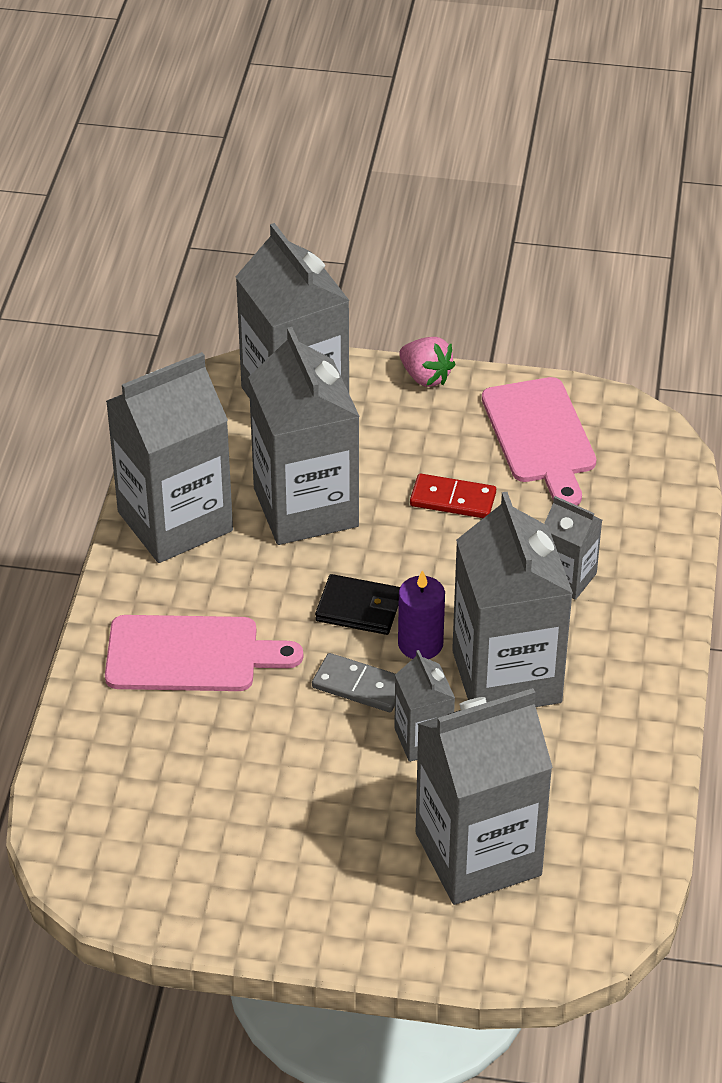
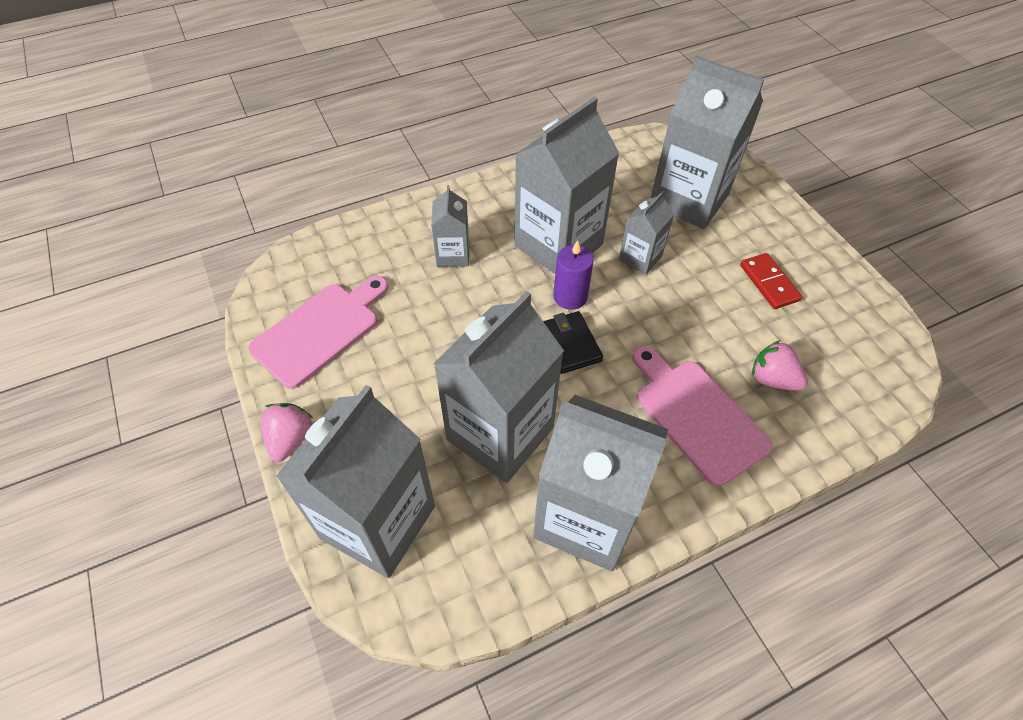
camera: 125 degrees left, 10 degrees up
(170, 742) = (772, 379): none -> pink strawberry
(359, 686) = (631, 308): grey domino -> none
(452, 499) = (424, 347): red domino -> red domino (769, 283)

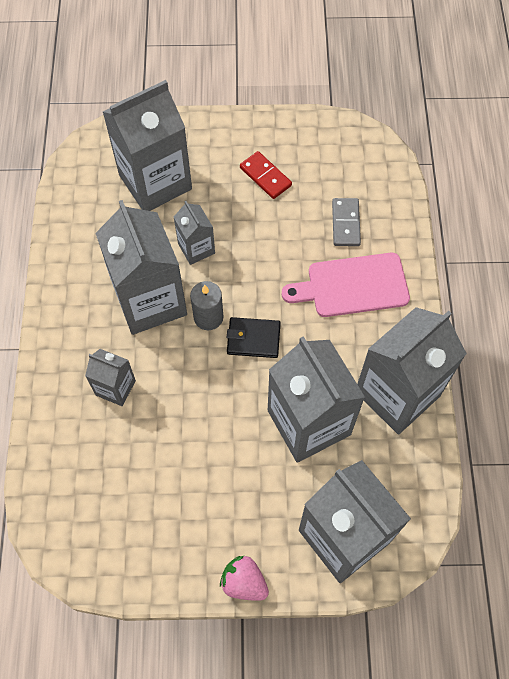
camera: 65 degrees left, 10 degrees up
(320, 331) = (144, 527): pink cutting board -> none
(570, 297) = (208, 317): purple candle -> grey candle
(769, 283) = (265, 176): red domino -> red domino turned 45 degrees clockwise
(772, 379) = (346, 223): pink strawberry -> grey domino

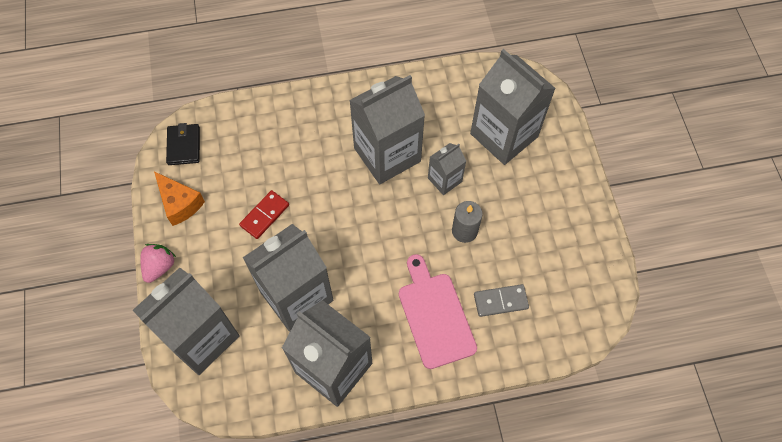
camera: 80 degrees right, 0 degrees up
(115, 388) = (306, 146): grey carton -> none
(160, 551) = (180, 203): none -> orange cheese
(208, 317) = (380, 201): grey candle -> grey candle (464, 231)
(253, 339) = (366, 240): black wallet -> black wallet (184, 146)
(265, 176) = (534, 223): red domino -> red domino (265, 215)

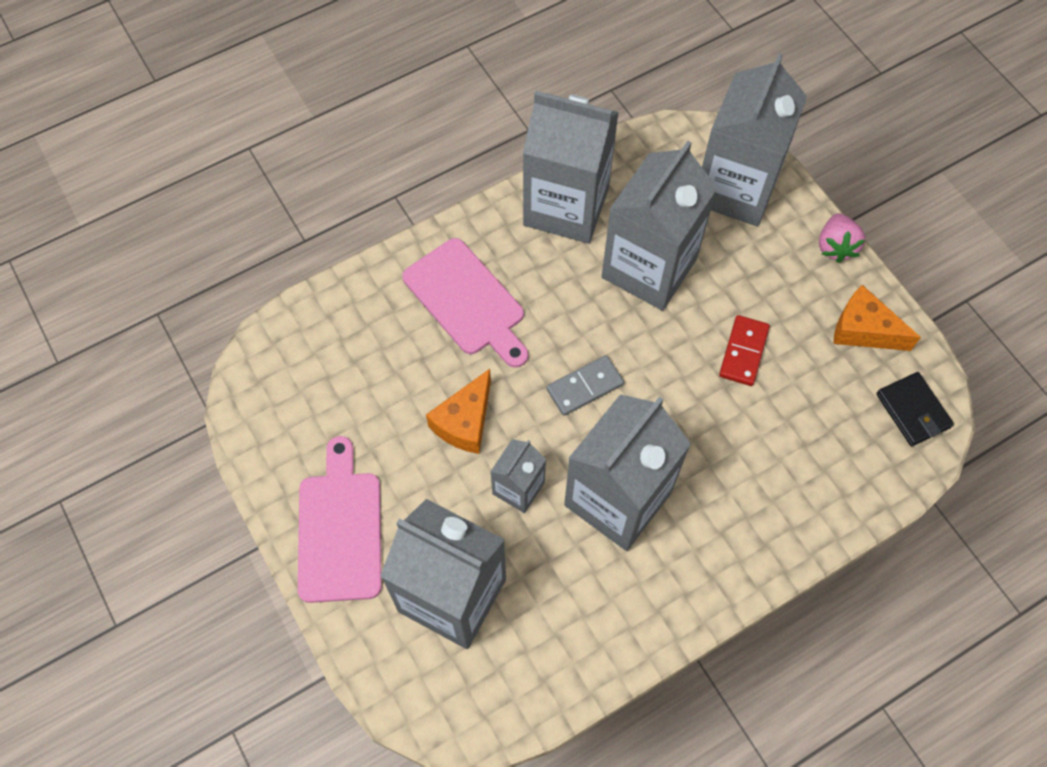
camera: 160 degrees right, 0 degrees up
(464, 231) = (465, 422): grey candle -> orange cheese
(500, 301) = (388, 345): grey domino -> grey domino (584, 387)
(561, 191) = (340, 529): none -> pink cutting board

